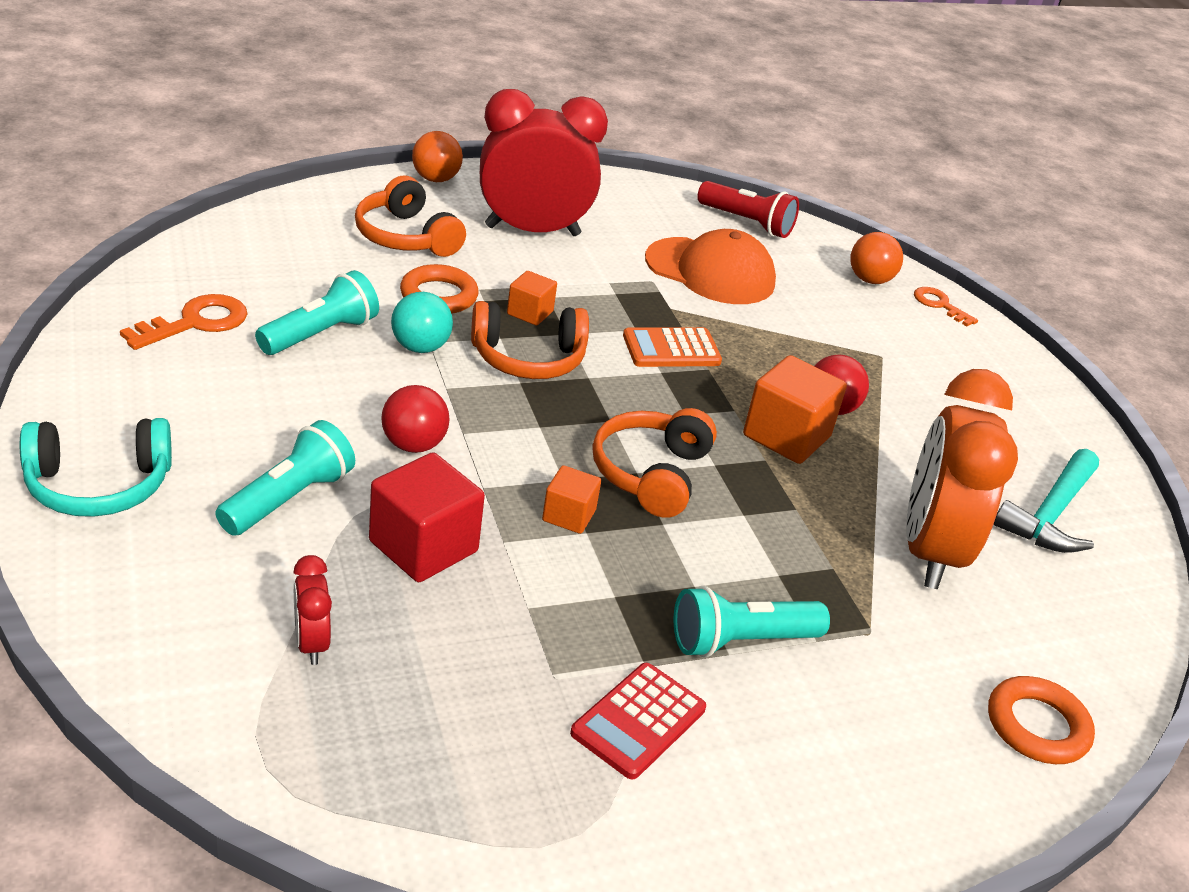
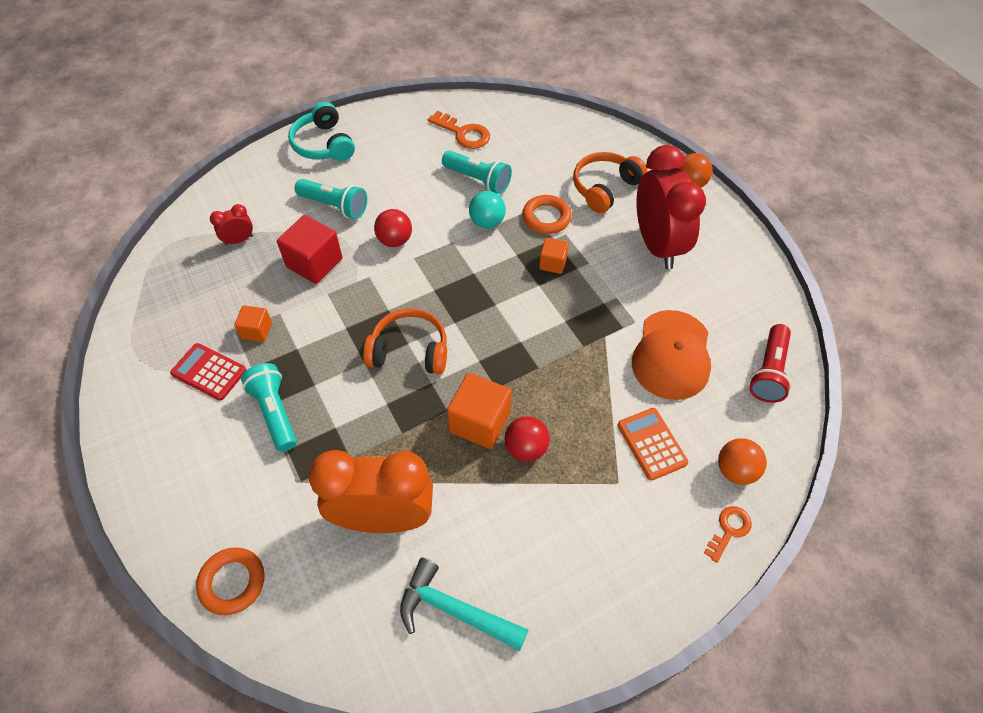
camera: 85 degrees right, 20 degrees up
(528, 358) = (501, 272): orange headphones -> none
(569, 515) = (358, 317): orange cube -> orange cube (257, 331)
(671, 349) = (552, 344): orange calculator -> orange calculator (651, 444)

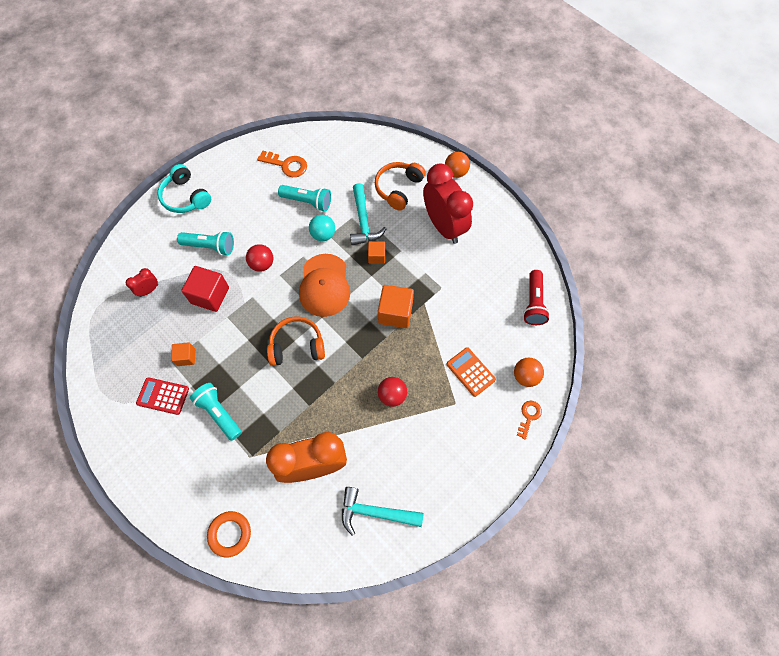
camera: 15 degrees left, 10 degrees up
(480, 422) = (357, 385): orange cube -> orange cube (395, 313)
(546, 217) = (363, 221): orange ring -> turquoise hammer
(672, 355) = (470, 306): orange cap -> orange cap (324, 285)

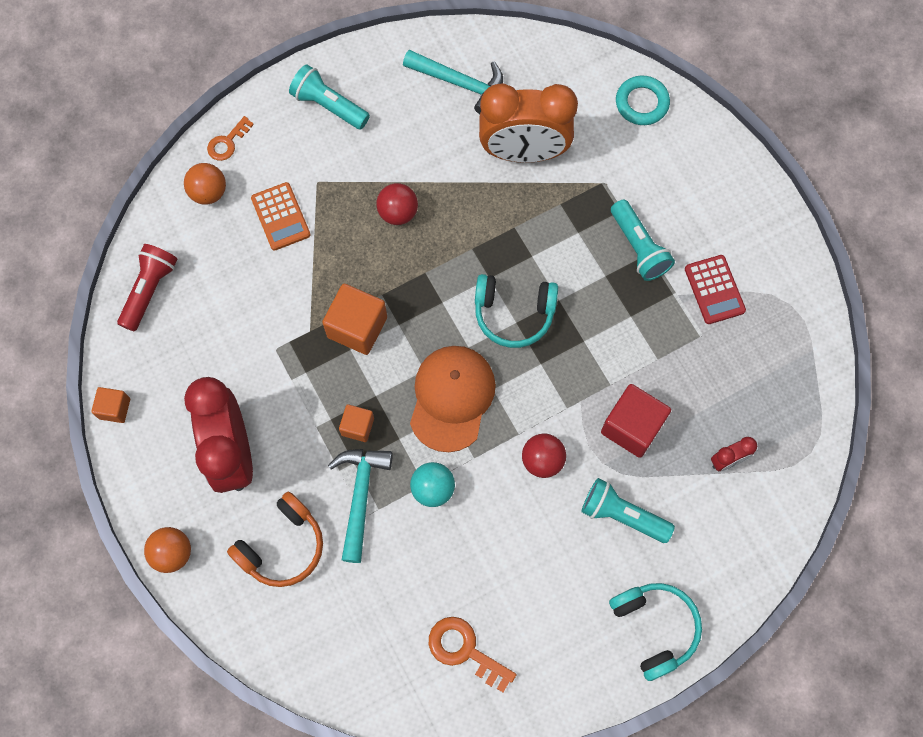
camera: 165 degrees left, 5 degrees up
(163, 396) = (714, 290): red calculator -> red calculator turned 45 degrees clockwise
(186, 357) = (677, 337): orange cube -> orange cube (114, 408)
(230, 534) = (642, 103): orange ring -> turquoise ring
(297, 346) = (514, 313): orange headphones -> turquoise headphones
(307, 202) = (444, 560): turquoise flashlight -> turquoise flashlight (329, 105)

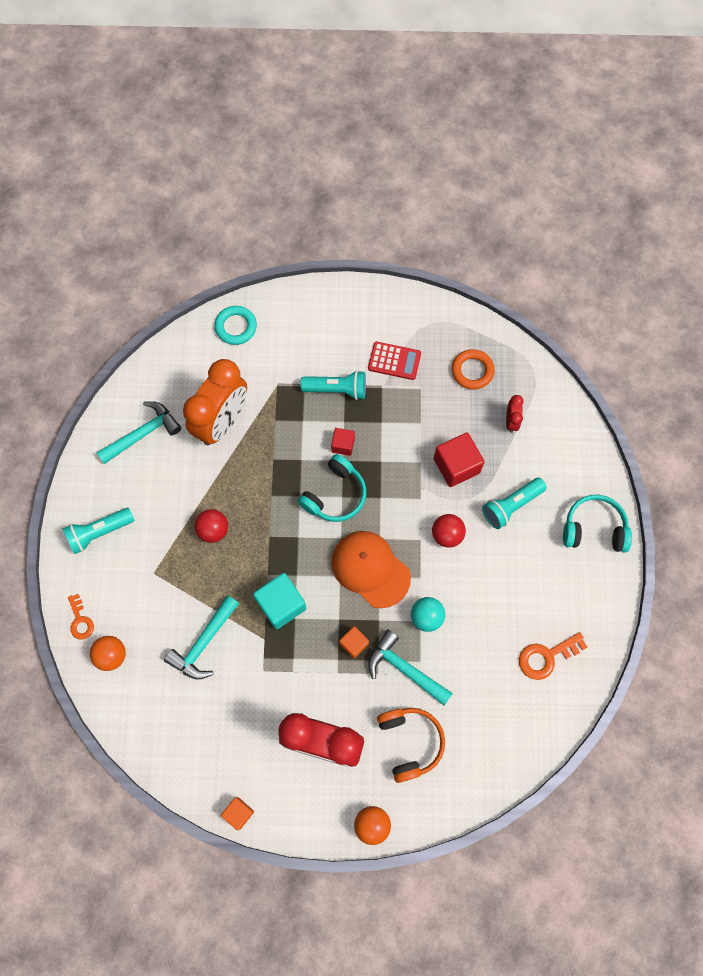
camera: 60 degrees left, 0 degrees up
(149, 290) = (162, 739): red flashlight -> none
(271, 273) = (203, 643): none -> turquoise hammer
(280, 217) = (164, 613): orange calculator -> none
(357, 327) = (281, 604): orange cube -> turquoise cube
(577, 290) = (343, 445): none -> red cube
(761, 383) = (472, 371): none -> orange ring

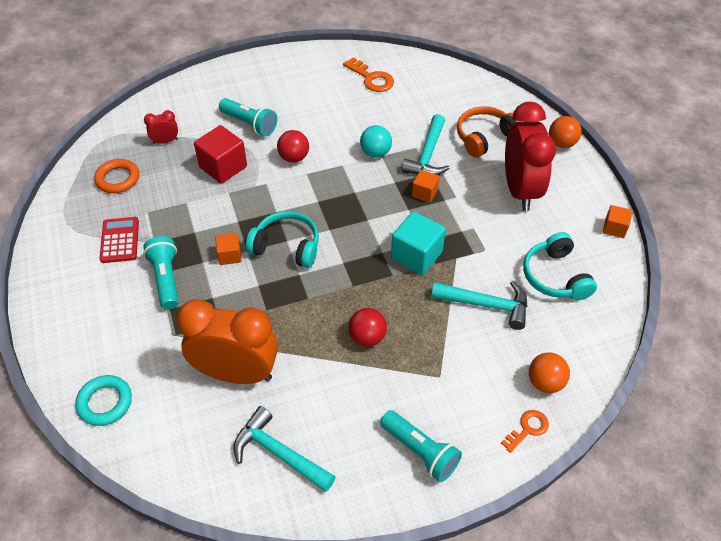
camera: 110 degrees left, 20 degrees down
(343, 445) = (230, 255): red cube -> orange cube
(370, 569) = (350, 200): orange cap -> none
(594, 529) = (251, 74): turquoise headphones -> turquoise headphones (555, 276)

